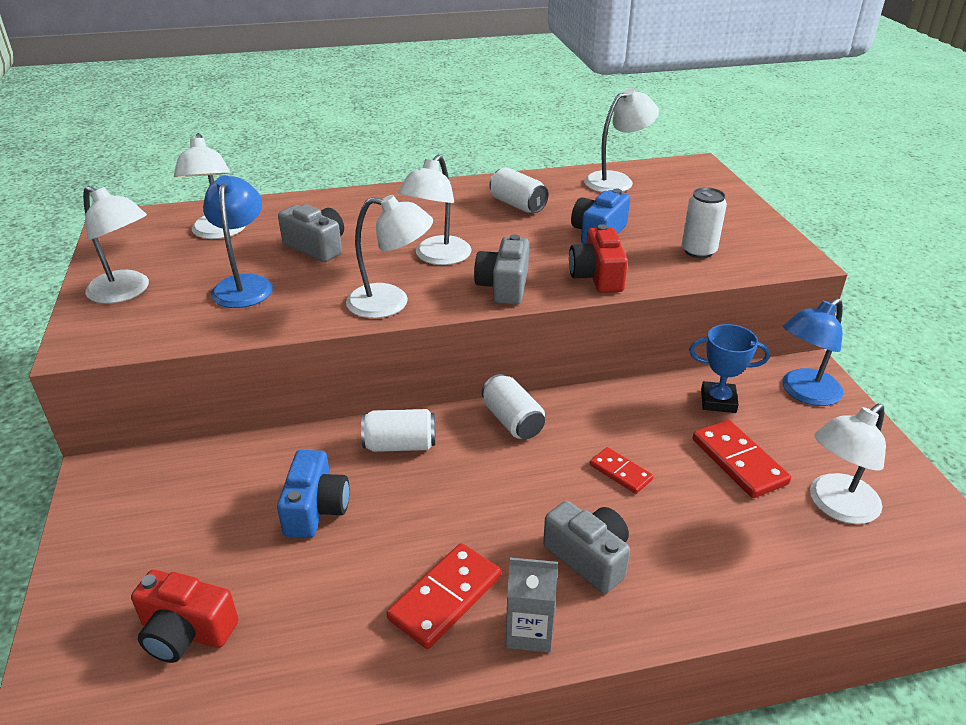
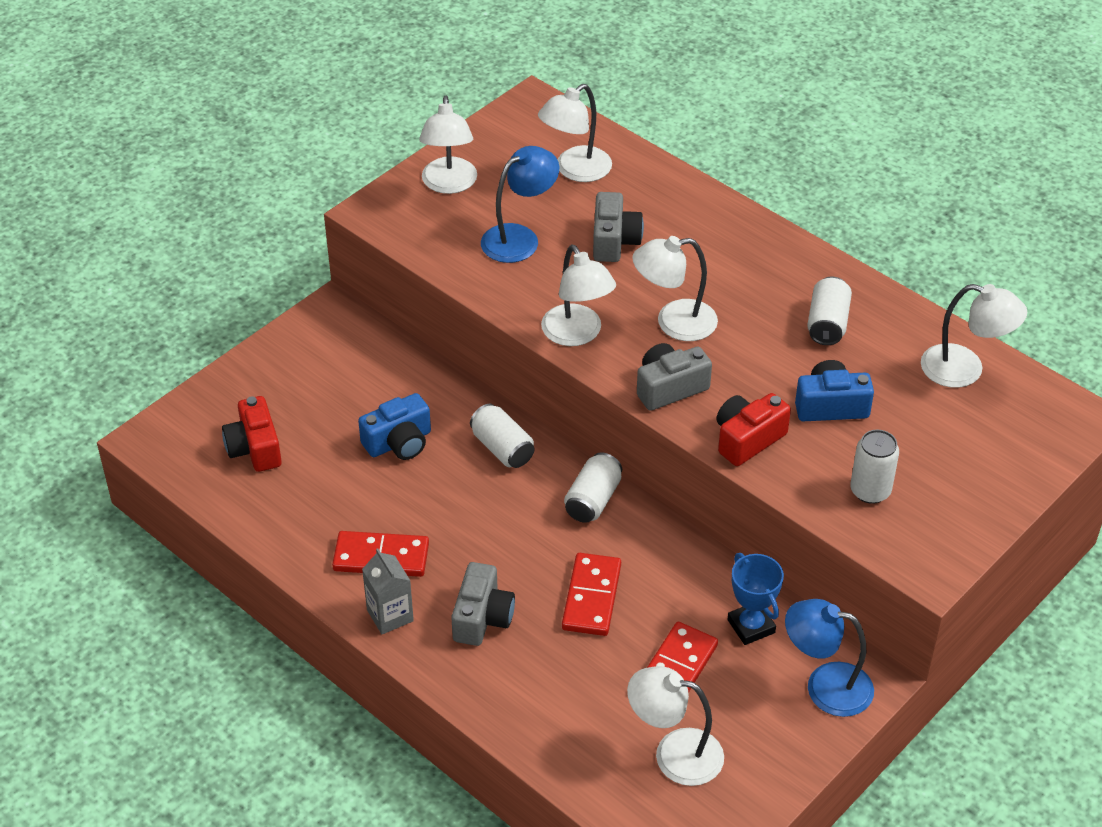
camera: 55 degrees right, 10 degrees up
(620, 472) = (592, 597): red domino -> red domino, size x1.64

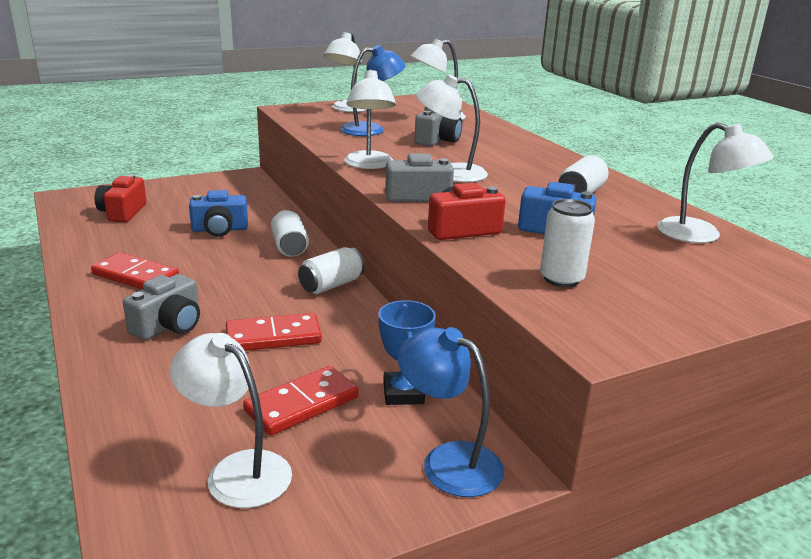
camera: 20 degrees right, 20 degrees down
(390, 615) = (100, 306): grey carton -> none
(592, 597) = (273, 337): red domino -> red domino turned 45 degrees clockwise

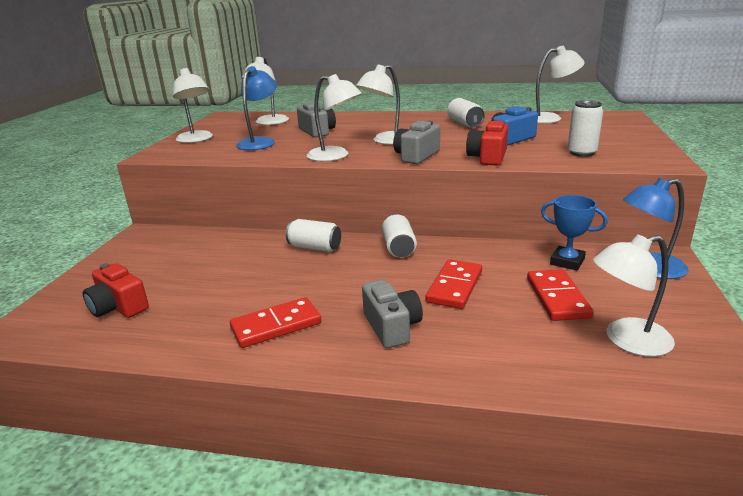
camera: 50 degrees left, 0 degrees up
(220, 229) = (238, 267): blue camera -> none

